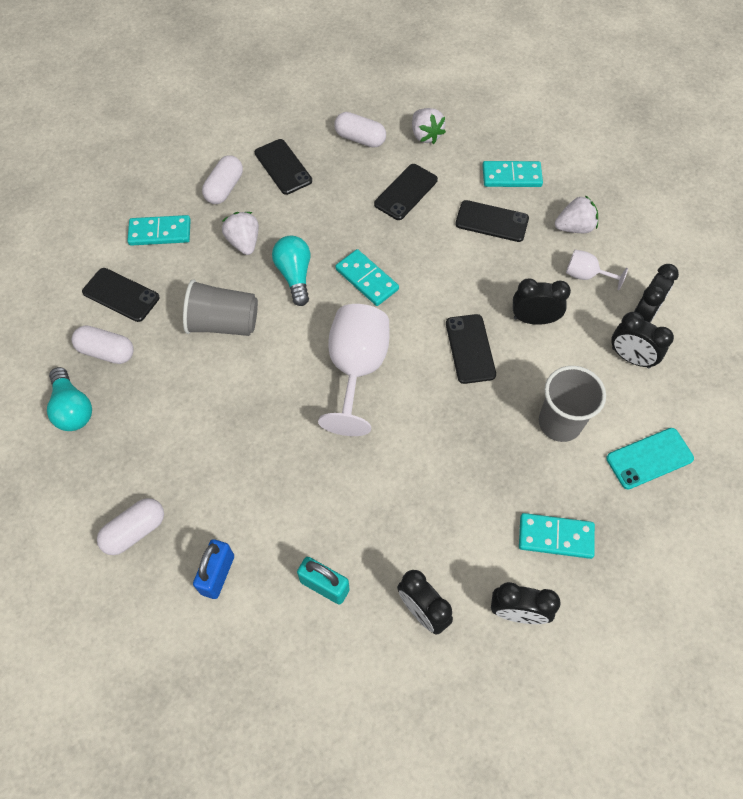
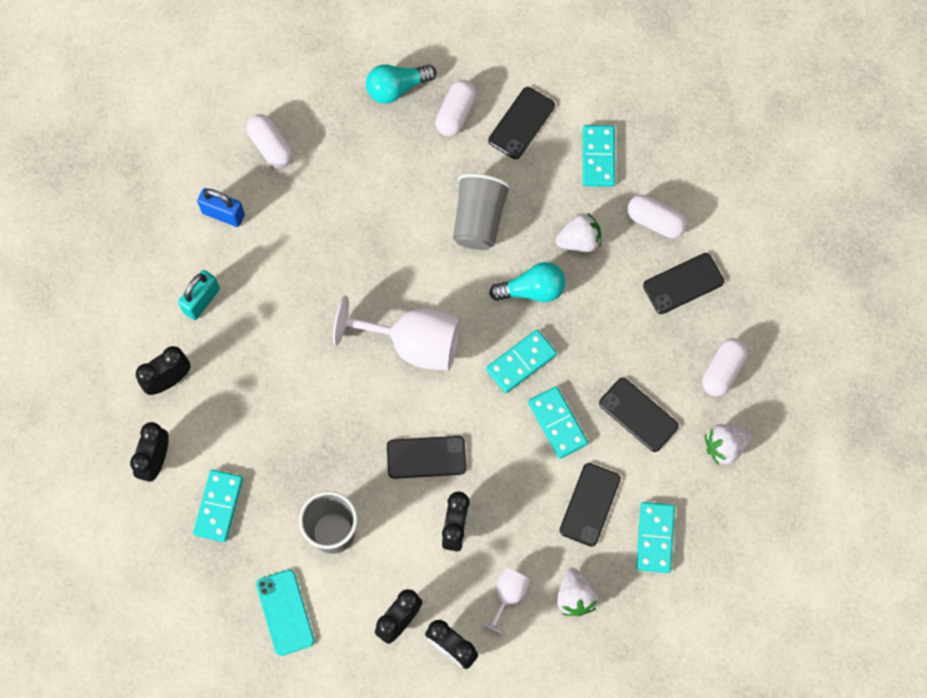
camera: 95 degrees right, 10 degrees up
(421, 248) = (557, 423): none -> turquoise domino

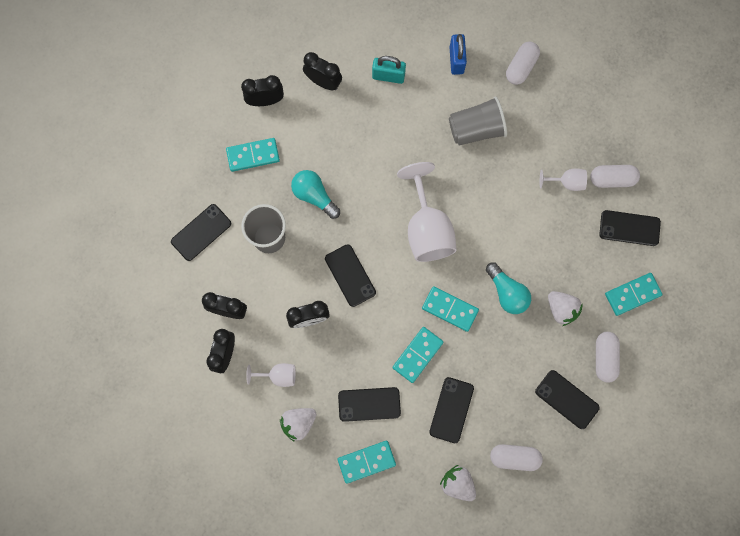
camera: 65 degrees right, 5 degrees up
(285, 612) = (201, 232): turquoise phone -> black phone
(397, 88) = (609, 130): turquoise light bulb -> turquoise light bulb (314, 196)
(435, 163) = (566, 182): none -> white goblet
(479, 220) = (540, 232): grey cup -> grey cup (476, 129)

